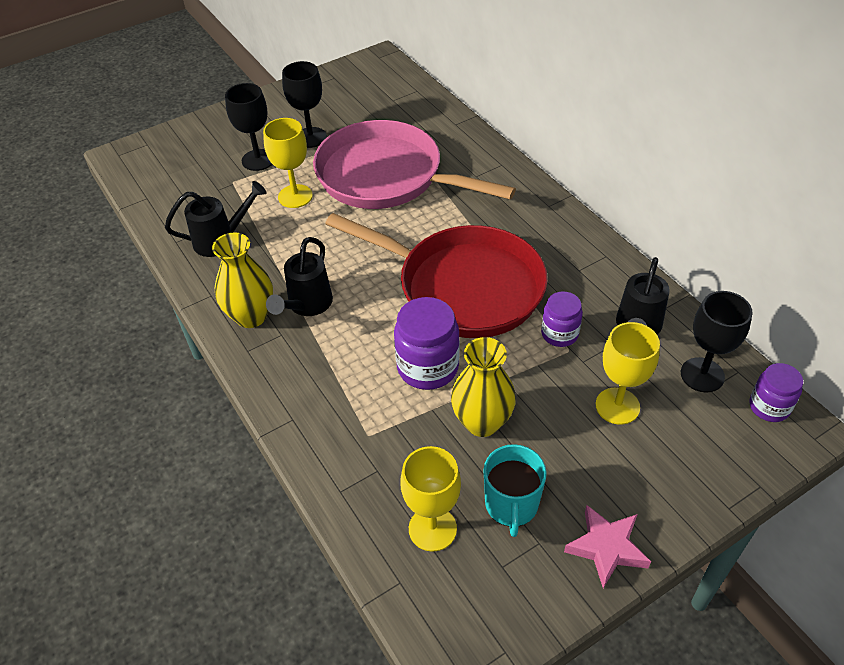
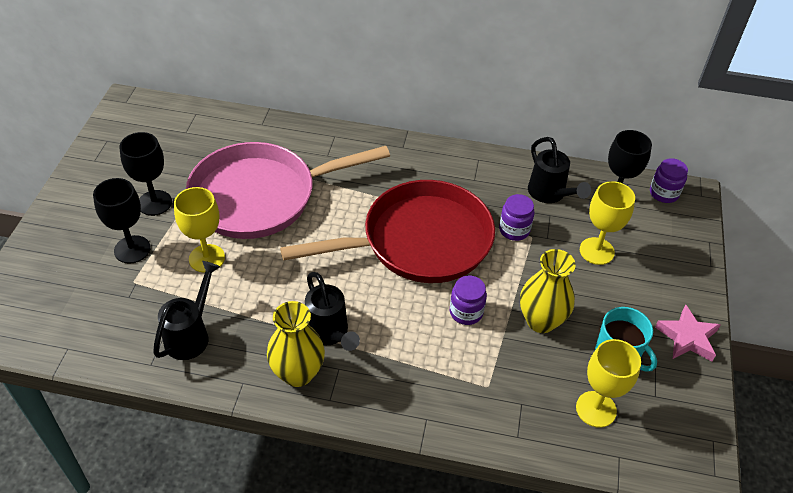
camera: 50 degrees left, 0 degrees up
(428, 367) = (466, 312): purple jar -> purple jar, size x0.62

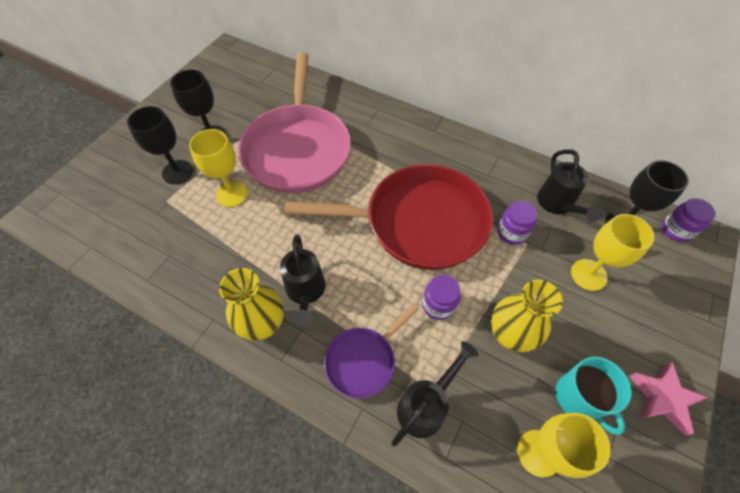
camera: 20 degrees right, 10 degrees up
(191, 335) = (190, 261): black watering can -> black watering can (426, 405)
(261, 196) = (297, 149): pink pan -> pink pan turned 90 degrees counterclockwise
(411, 378) = (363, 360): none -> purple pan

